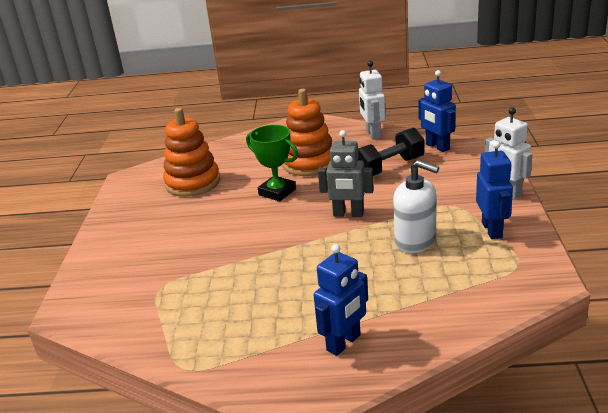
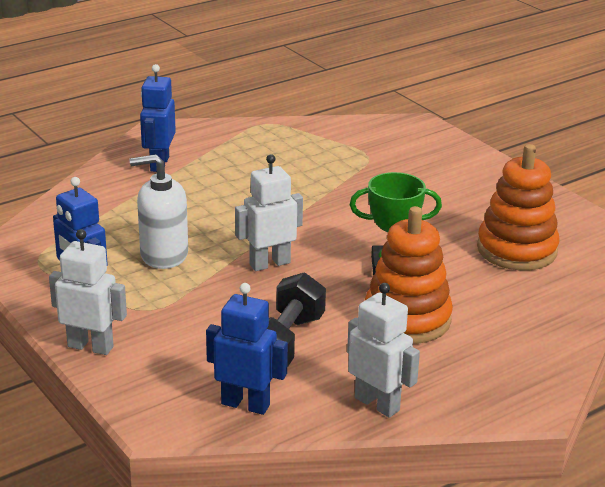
camera: 140 degrees right, 0 degrees up
(348, 214) = (269, 263): grey robot -> white robot

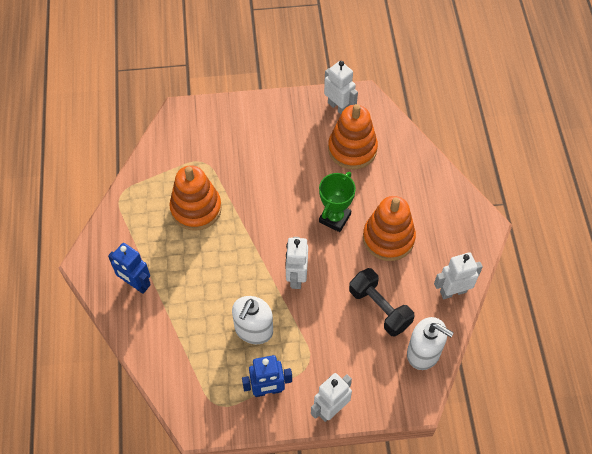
camera: 60 degrees left, 30 degrees up
(245, 404) = (423, 353): blue robot -> white soap dispenser
(298, 170) = (196, 208): none -> orange stacking toy
(569, 221) = (338, 107): none -> white robot

